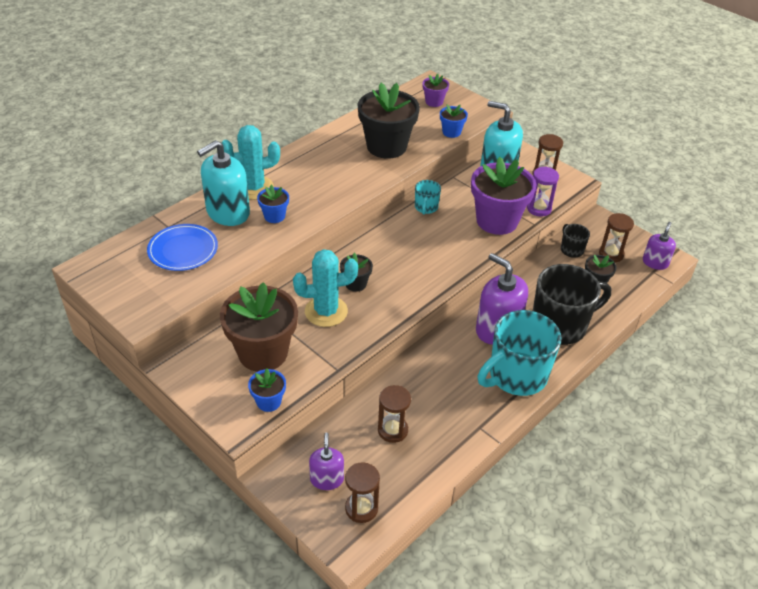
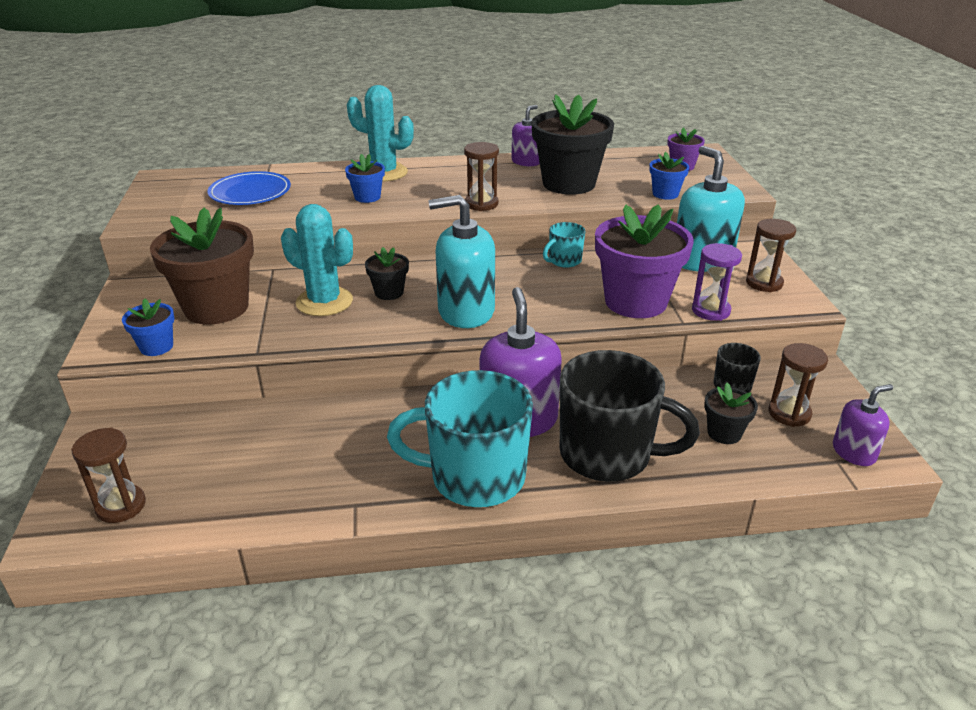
camera: 40 degrees right, 10 degrees down
(228, 212) = (331, 181): turquoise soap dispenser -> turquoise soap dispenser (466, 311)
(327, 479) = (135, 459): purple soap dispenser -> purple soap dispenser (526, 162)
(392, 430) = (261, 453): brown hourglass -> brown hourglass (481, 204)

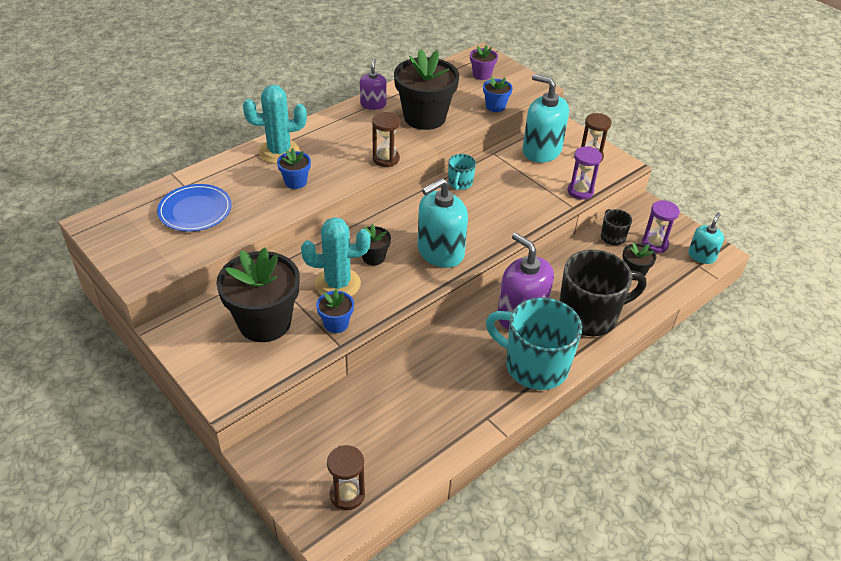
camera: 35 degrees left, 10 degrees up
(156, 347) = (262, 374): blue flower pot -> blue flower pot (336, 324)
(216, 307) = (264, 322): brown flower pot -> black flower pot
(475, 477) = (534, 366): turquoise mug -> turquoise mug turned 60 degrees clockwise
(635, 302) = (533, 201): purple flower pot -> none
(789, 413) = (654, 244): brown hourglass -> purple hourglass
(853, 452) = (701, 256): purple soap dispenser -> turquoise soap dispenser

